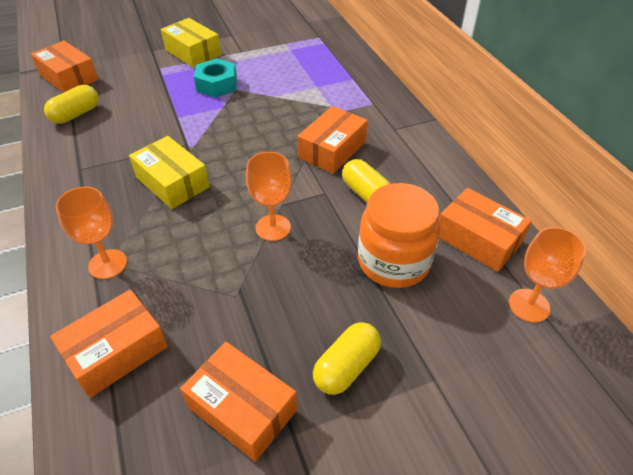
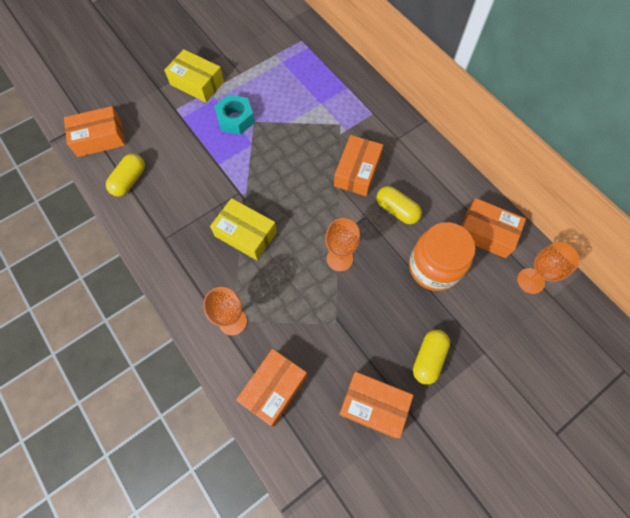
camera: 15 degrees left, 20 degrees up
(69, 77) = (99, 138): orange box -> orange box turned 45 degrees counterclockwise

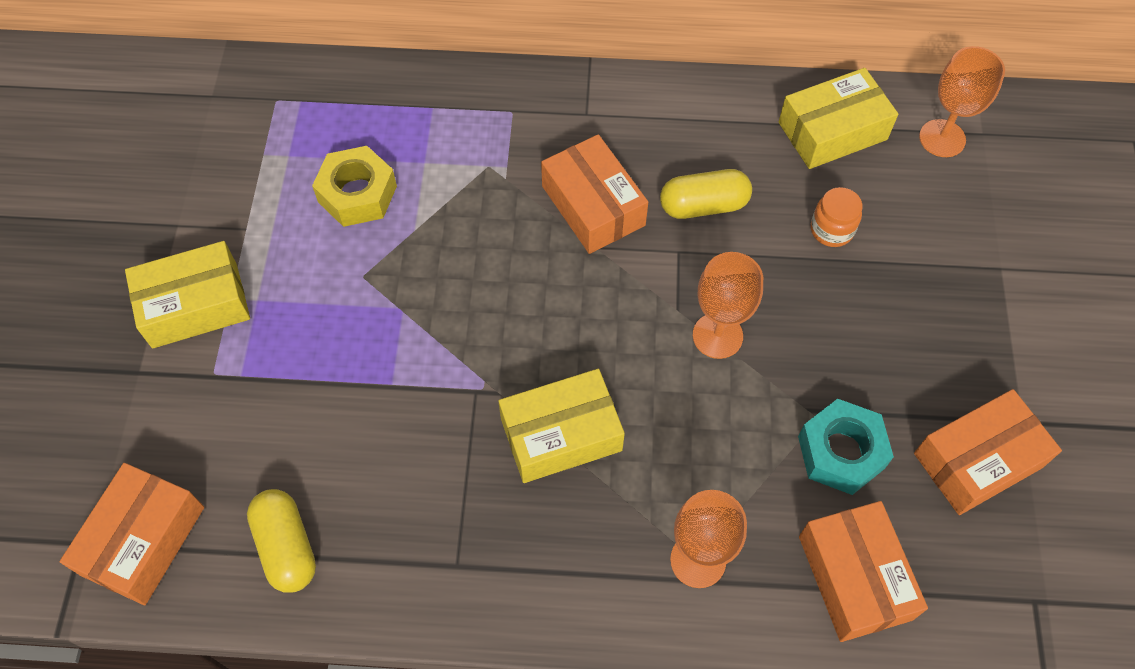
camera: 50 degrees left, 5 degrees down
(235, 119) = (330, 298): turquoise nut -> turquoise nut (841, 452)
(286, 94) = (357, 194): none -> yellow nut
(428, 358) = (959, 340): yellow capsule -> none
(434, 267) = (831, 230): orange jar -> orange jar, size x0.47
(486, 233) = (832, 131): orange box -> yellow box

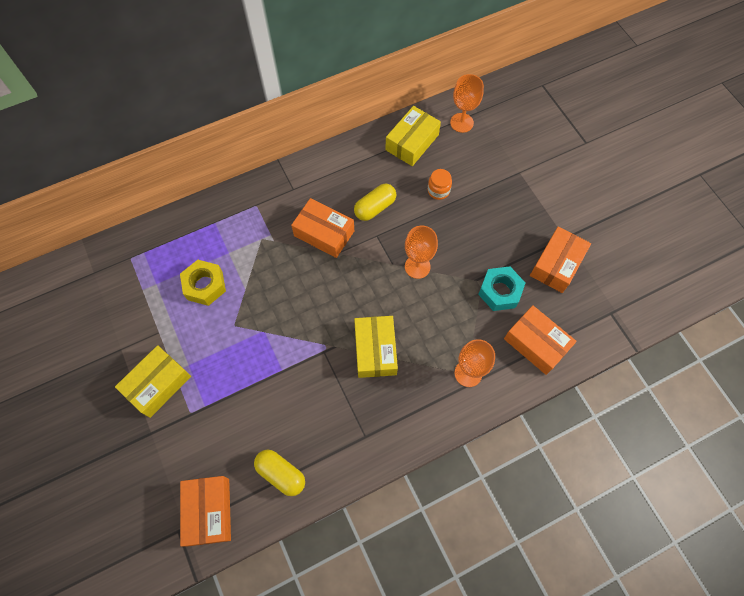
camera: 30 degrees left, 5 degrees up
(561, 434) = (375, 350): yellow box -> yellow box turned 45 degrees counterclockwise

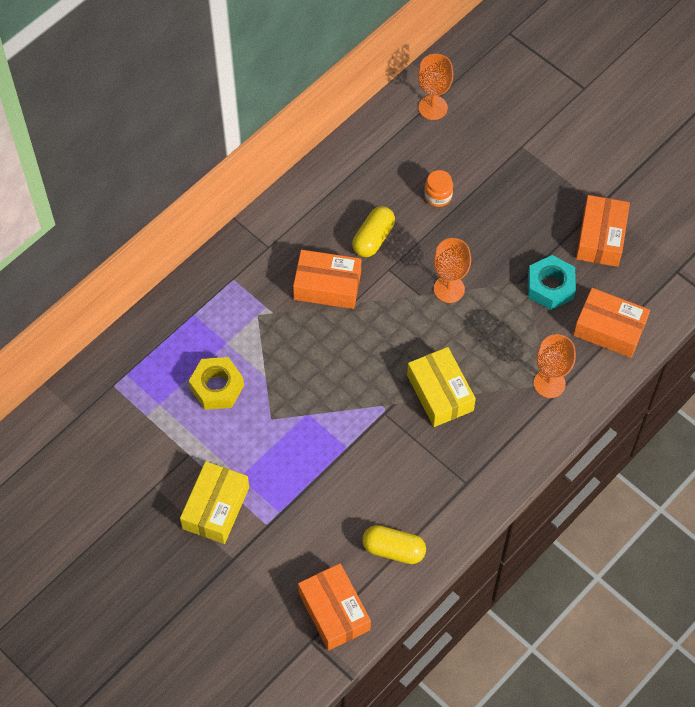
camera: 20 degrees left, 5 degrees down
(412, 142) = (384, 149): yellow box -> none

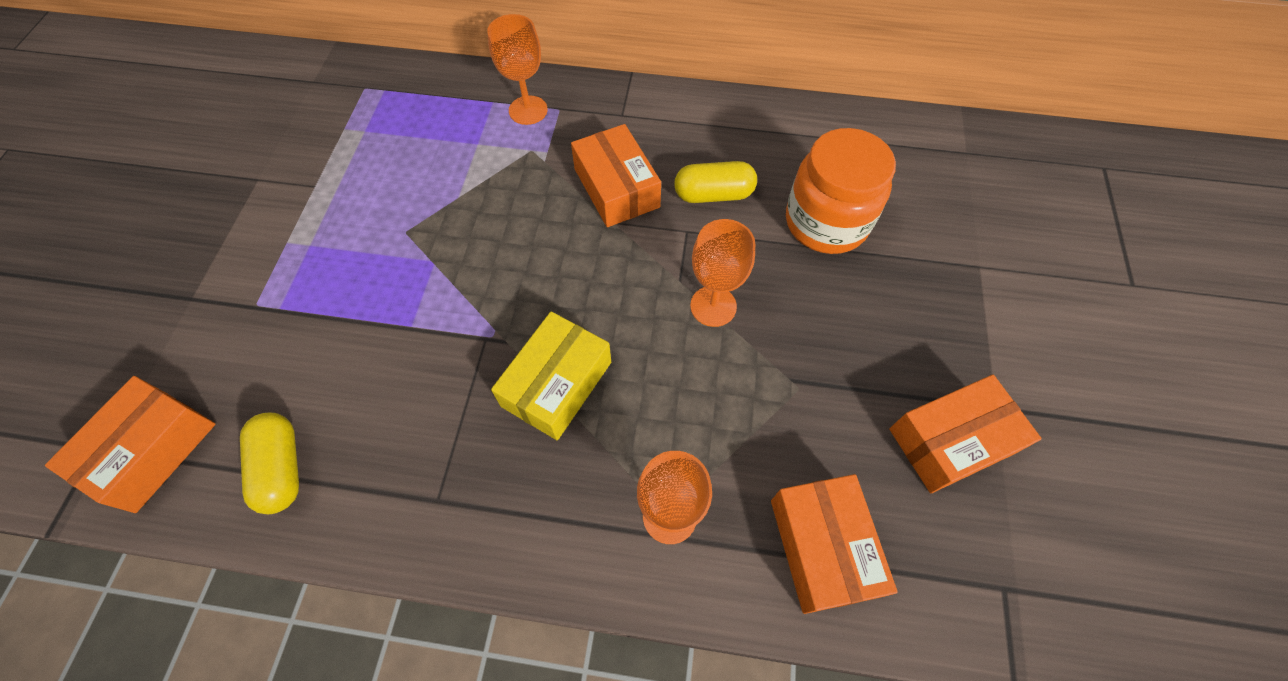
camera: 55 degrees right, 0 degrees up
(215, 508) = (255, 245): yellow box -> none
(217, 387) = (415, 165): yellow nut -> none
(433, 108) = (930, 154): orange goblet -> orange goblet (528, 110)
(438, 196) = (826, 222): orange jar -> orange jar, size x2.13
(550, 287) = (818, 422): turquoise nut -> none

